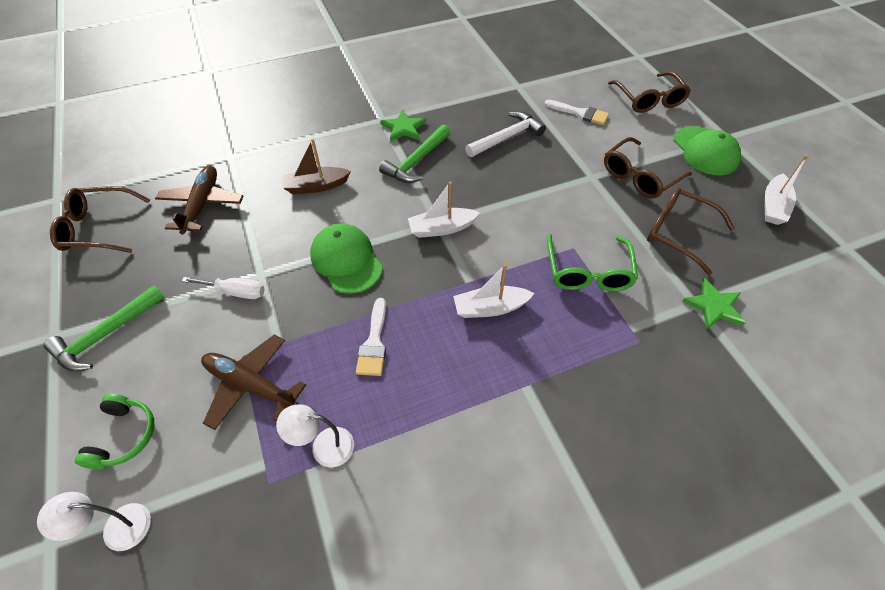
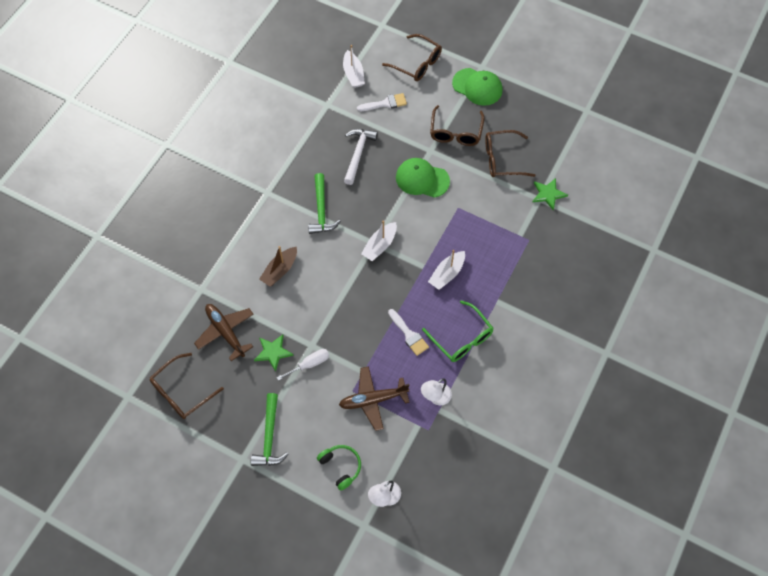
camera: 40 degrees left, 10 degrees up
(346, 260) = (348, 302): green cap -> green cap (422, 179)
(403, 128) = (288, 190): green star -> green star (273, 352)
(588, 272) = (476, 217): green glasses -> green glasses (461, 338)
(773, 206) = (537, 106): white boat -> white boat (353, 74)

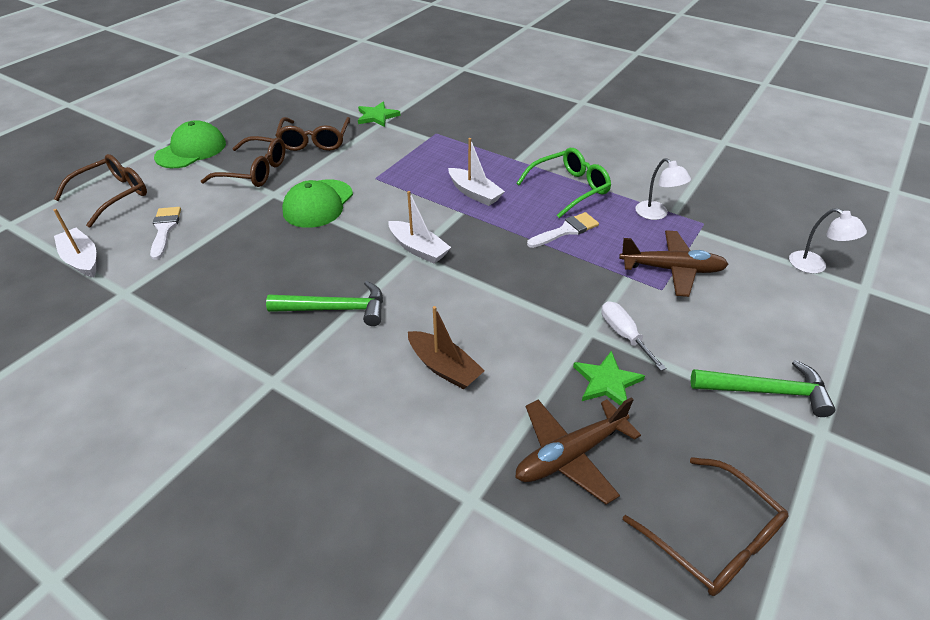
camera: 85 degrees left, 20 degrees down
(341, 466) = (786, 307): green headphones -> none
(353, 74) = (82, 259): white boat -> white boat turned 120 degrees counterclockwise
(358, 154) = (244, 262): white hammer -> none
(373, 400) = (672, 269): brown plane -> brown plane turned 75 degrees counterclockwise

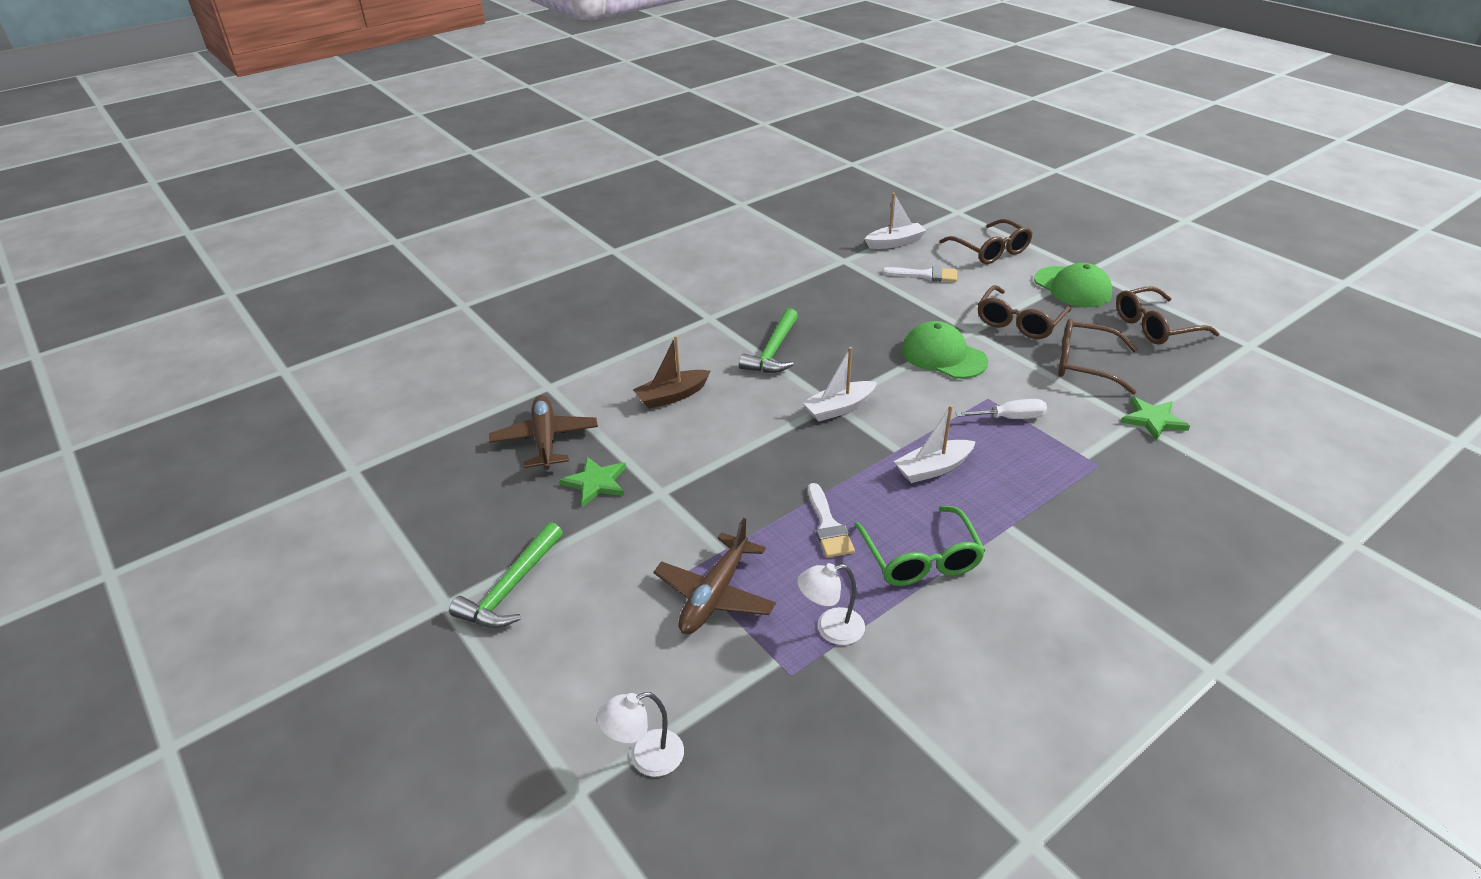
camera: 110 degrees right, 5 degrees down
(624, 335) = (641, 514): white screwdriver -> white screwdriver (1010, 418)
(713, 538) = (429, 488): brown glasses -> brown glasses (1155, 326)

